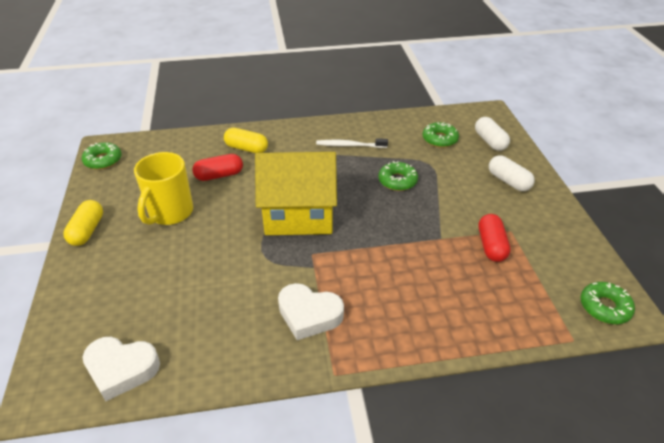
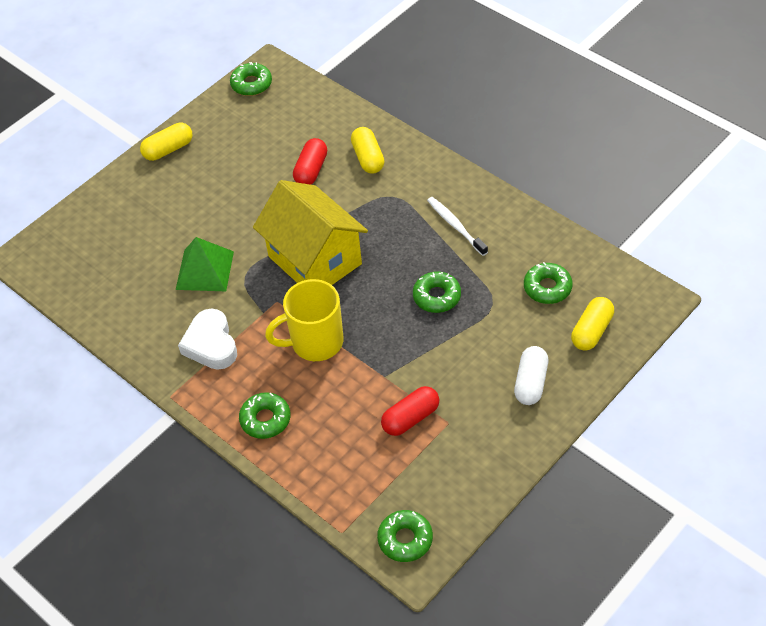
camera: 55 degrees right, 10 degrees up
(121, 369) = (73, 278): white heart -> none
(170, 213) = (234, 179): yellow mug -> yellow mug (315, 342)
(219, 175) = (311, 170): red capsule -> red capsule turned 75 degrees clockwise
(231, 276) = (205, 270): none -> green pyramid
(420, 324) = (265, 419): none -> green donut
(490, 141) = (591, 331): white capsule -> yellow capsule

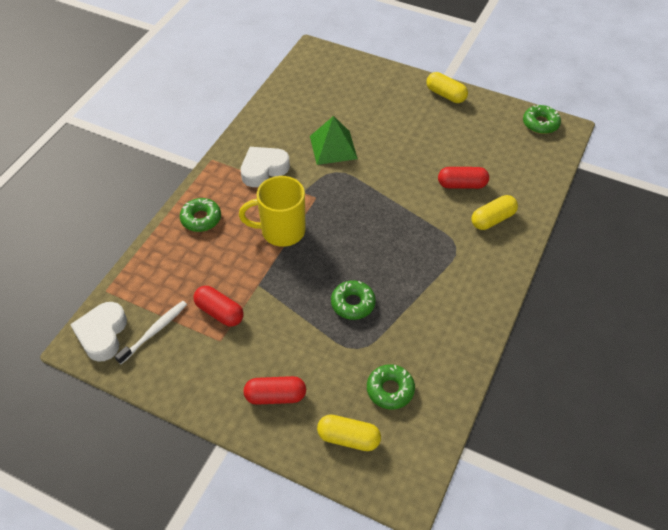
camera: 70 degrees right, 0 degrees up
(315, 260) = (365, 211): yellow house -> none
(315, 342) = (281, 231): yellow mug -> yellow mug turned 60 degrees counterclockwise
(405, 539) = (102, 334): green donut -> white heart
(456, 226) = (439, 301): white toothbrush -> white toothbrush (154, 331)
(531, 383) = (275, 396): white capsule -> red capsule

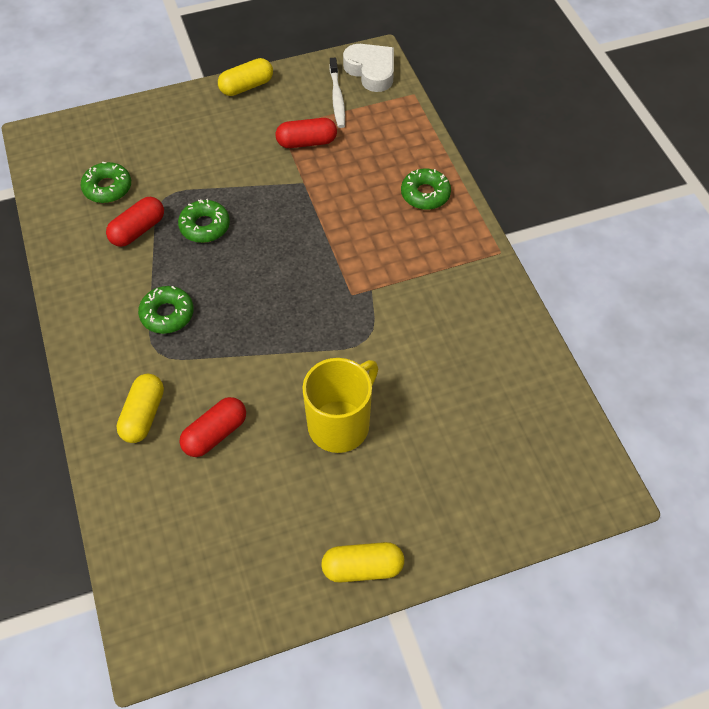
camera: 135 degrees right, 5 degrees up
(263, 169) = (438, 282): white heart -> none
(275, 396) = (194, 124): red capsule -> red capsule (138, 230)
(281, 231) = (341, 238): yellow mug -> yellow mug (340, 424)
(333, 147) = (404, 365): green pyramid -> none
(348, 438) = (110, 138): yellow capsule -> yellow capsule (246, 86)
(540, 123) = (192, 627): green donut -> green donut (167, 314)

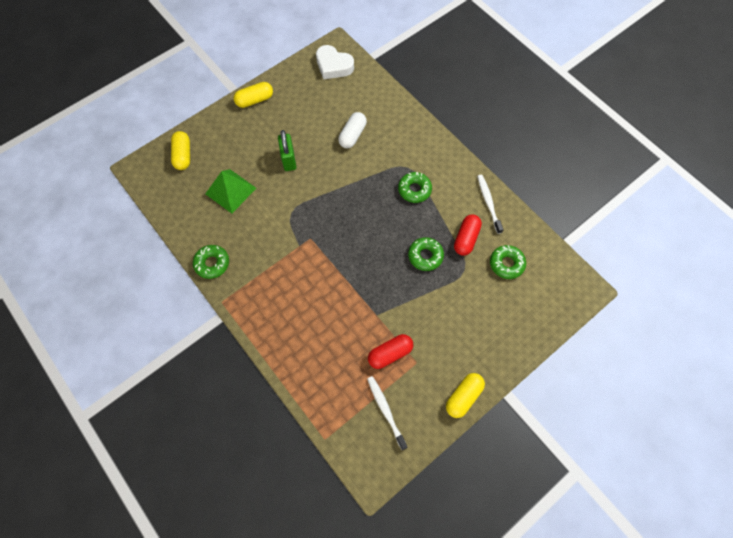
camera: 160 degrees right, 10 degrees up
(75, 264) = (488, 203): none -> white toothbrush
(143, 415) = (394, 133): yellow capsule -> yellow capsule (183, 155)
(215, 434) = (352, 135): red capsule -> white capsule
(340, 424) = (289, 160): yellow mug -> green padlock
(371, 71) = (369, 454): white heart -> white heart (333, 66)
(425, 194) = (286, 334): green donut -> green donut (212, 263)
(452, 402) = (231, 191): none -> green pyramid

